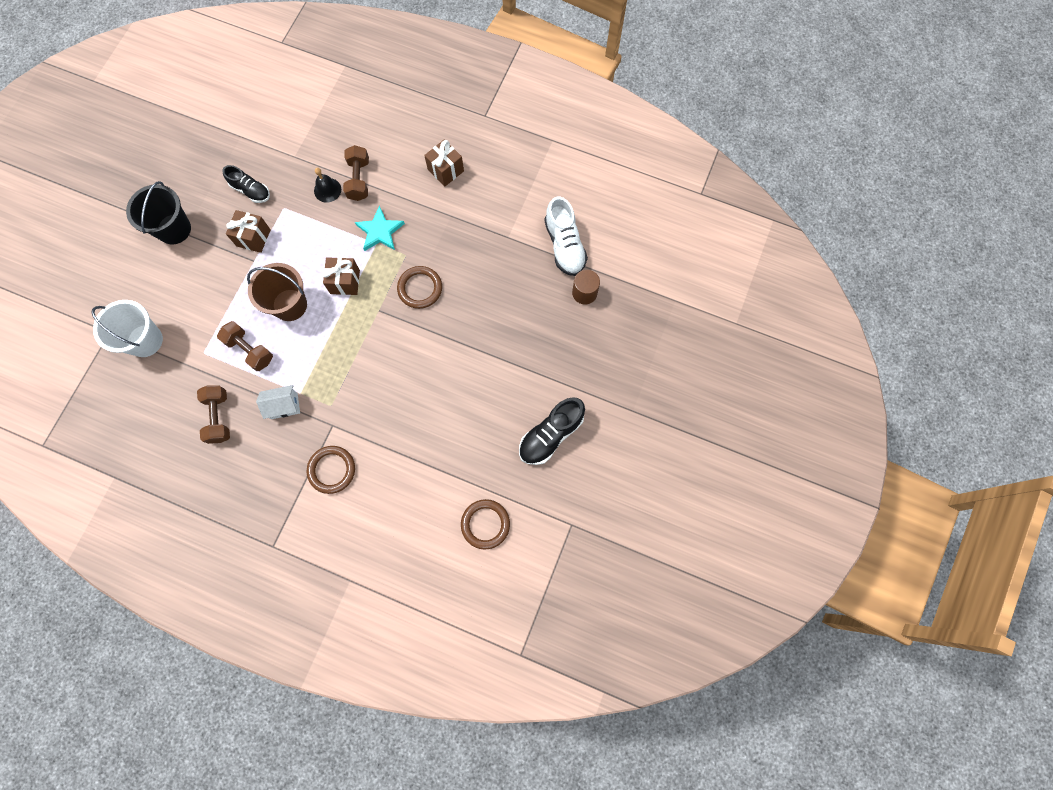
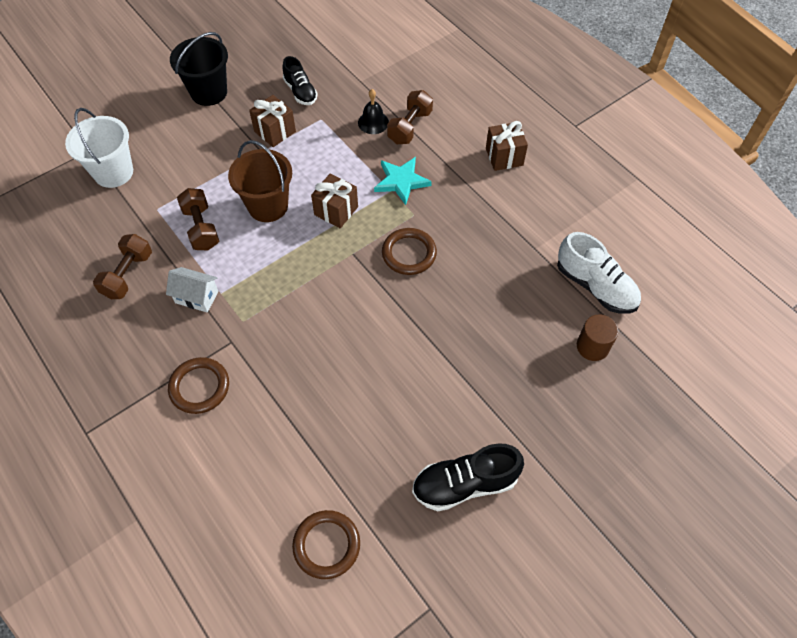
camera: 30 degrees right, 15 degrees down
(564, 245) = (595, 286): white shoe -> white shoe turned 60 degrees counterclockwise

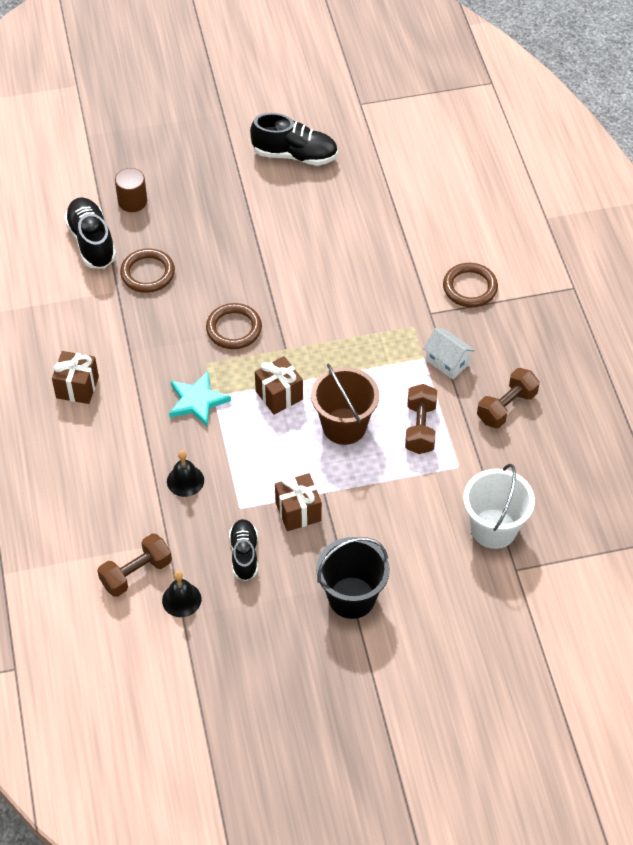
camera: 155 degrees left, 5 degrees down
(326, 545) = (413, 157): brown ring -> brown ring (147, 273)
(329, 53) = (181, 599): none -> black bell
(410, 127) = (150, 459): brown dumbbell -> brown dumbbell (136, 573)
(595, 286) = (91, 242): white shoe -> black shoe

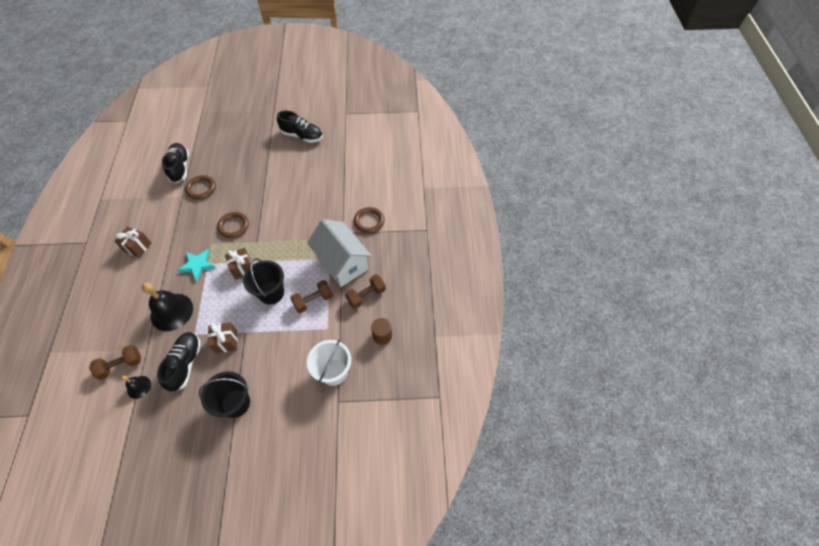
camera: 10 degrees right, 5 degrees up
(132, 201) = (209, 149): brown cylinder -> brown cylinder (382, 335)
(185, 480) = (171, 312): black bell -> black bell, size x1.93
(244, 554) = (185, 364): black shoe -> black shoe, size x1.52
(344, 426) = (271, 293): brown bucket -> black bucket
(420, 428) = (313, 301): brown dumbbell -> brown dumbbell turned 45 degrees clockwise
(447, 362) = (342, 263): white house -> white house, size x2.17

